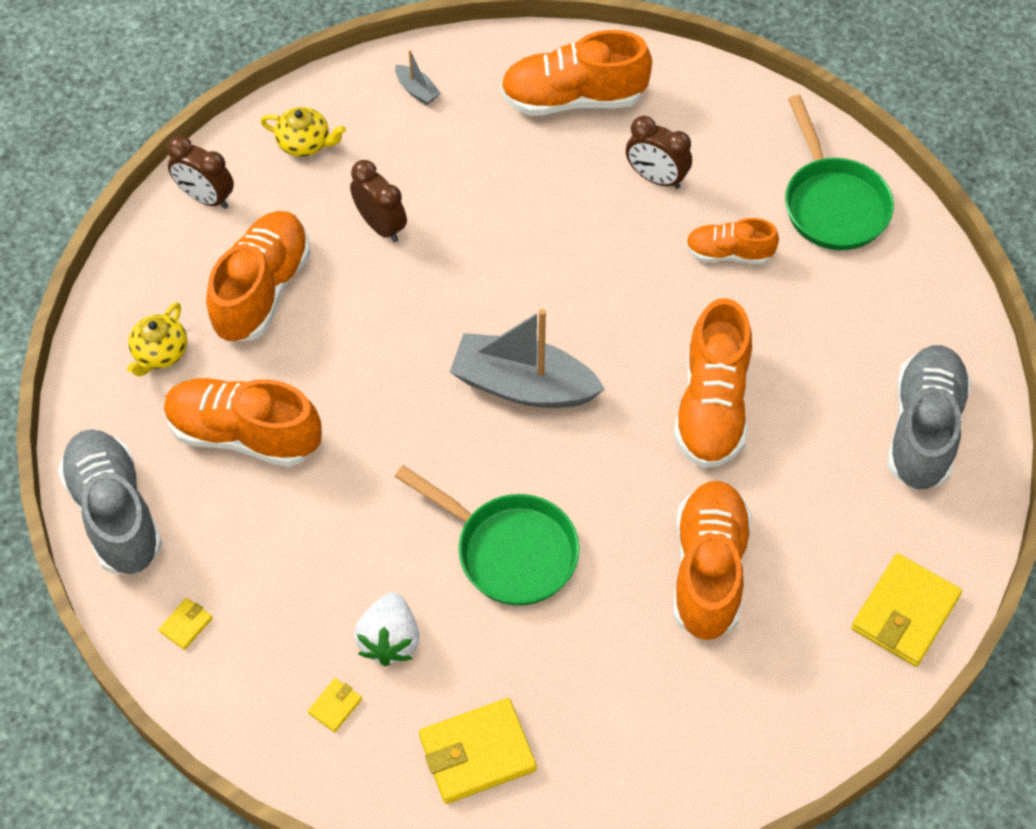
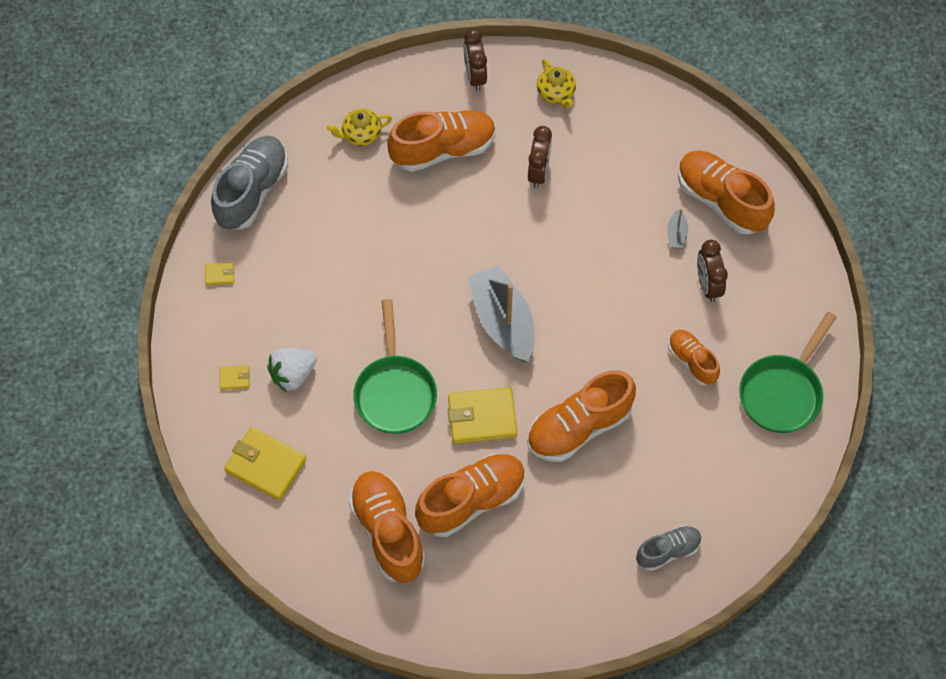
camera: 50 degrees right, 5 degrees up
(244, 434) = (349, 212): orange shoe -> orange shoe (388, 532)
(417, 90) = (646, 118): grey boat -> grey boat (676, 234)
(905, 613) = (536, 623): yellow wallet -> yellow wallet (482, 417)
(923, 429) = (668, 551): grey shoe -> grey shoe, size x0.58

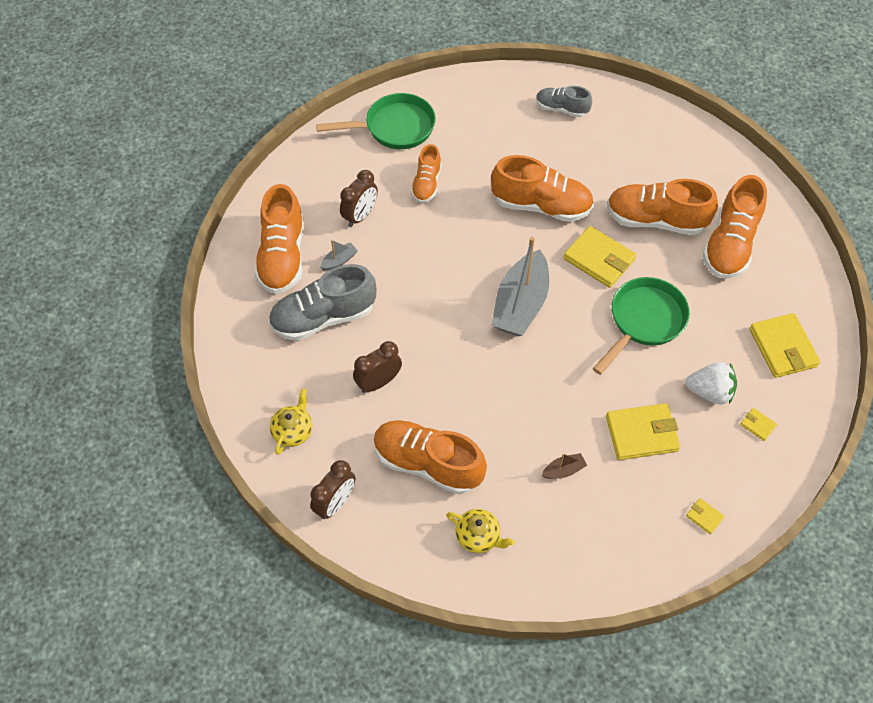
camera: 135 degrees left, 5 degrees down
(252, 191) = (616, 566): grey shoe -> grey shoe (323, 317)
(315, 297) = (641, 433): none -> yellow wallet
(346, 223) = (563, 470): none -> brown boat

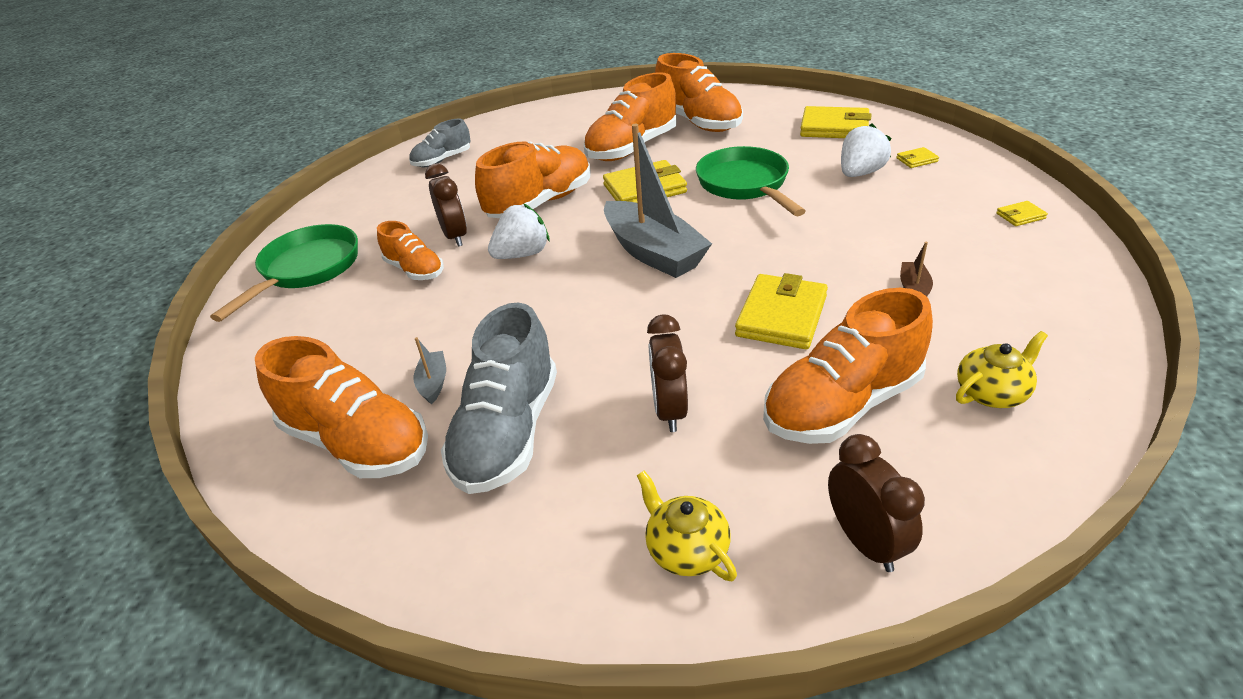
camera: 55 degrees left, 20 degrees down
(360, 216) = (389, 339): brown clock -> brown clock (455, 236)
(476, 231) = (522, 254): none -> white strawberry
(641, 433) = (889, 224): yellow wallet -> yellow wallet (781, 316)

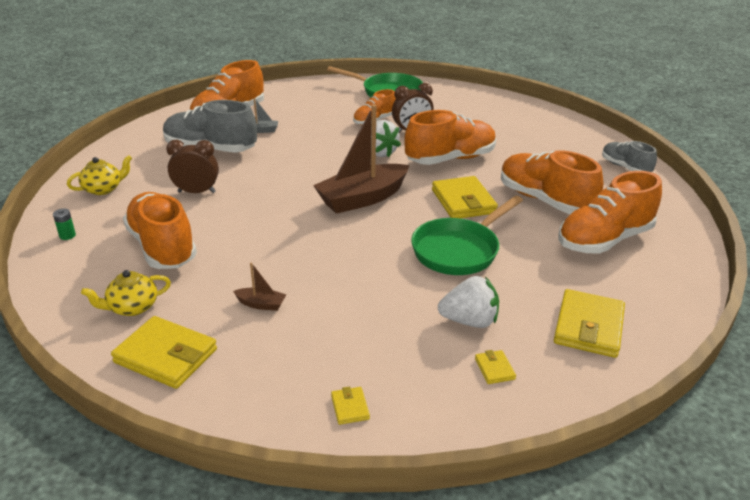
camera: 90 degrees right, 5 degrees down
(442, 160) = (530, 123): grey shoe -> grey shoe (625, 167)
(540, 203) = (450, 159): orange shoe -> orange shoe turned 75 degrees counterclockwise
(653, 253) = (362, 198): grey boat -> brown boat
(745, 185) = (459, 250): green pan -> green pan turned 150 degrees clockwise
(781, 316) = (260, 239): yellow wallet -> yellow wallet (166, 356)
(860, 173) = (469, 321): white strawberry -> white strawberry turned 45 degrees counterclockwise
(865, 542) = (67, 235): brown clock -> green battery
(992, 393) = (132, 307): yellow teapot -> yellow teapot turned 90 degrees clockwise

